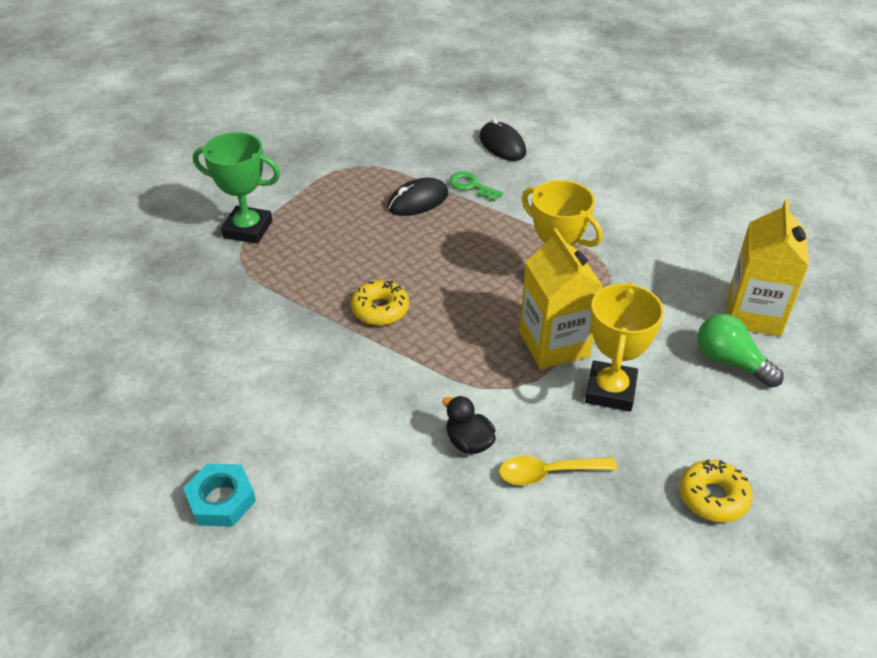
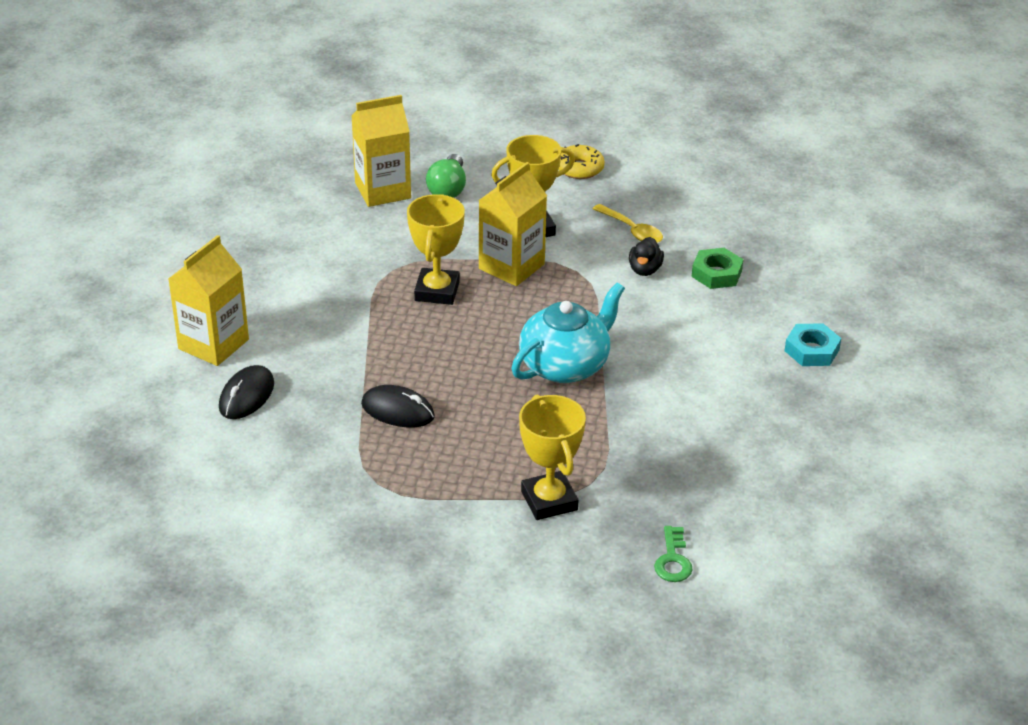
camera: 125 degrees left, 5 degrees down
(248, 229) = (549, 500): green trophy -> yellow trophy
(380, 309) = (565, 365): yellow donut -> turquoise teapot
(411, 501) = (716, 273): none -> green nut
(471, 186) = (341, 387): green key -> green key (673, 560)
(577, 149) = (213, 344): none -> yellow carton

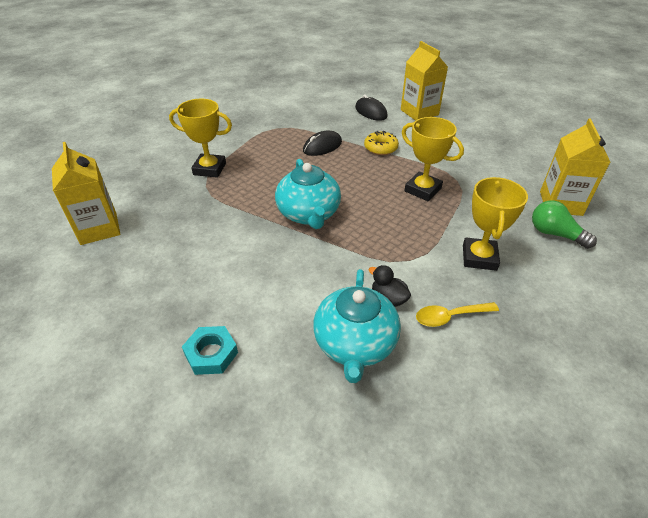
camera: 120 degrees right, 5 degrees up
(511, 266) = (433, 230): yellow carton -> yellow carton (99, 228)
(579, 168) = (571, 325): yellow donut -> yellow donut (380, 148)
(673, 560) = (124, 191): green key -> none
(716, 273) = (355, 344): green nut -> turquoise teapot

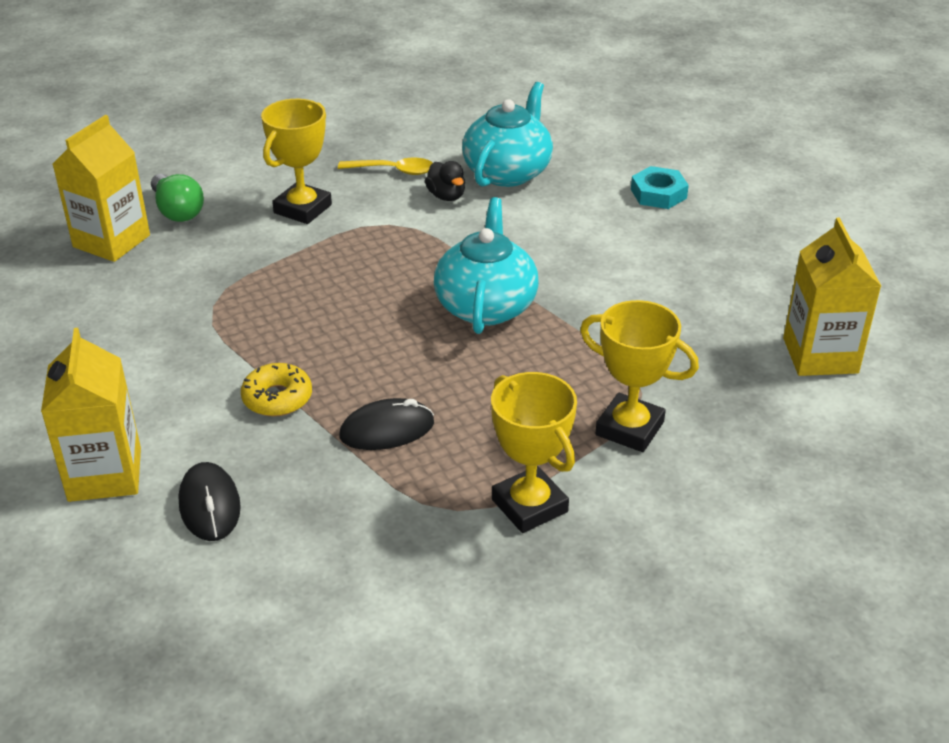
camera: 160 degrees left, 5 degrees down
(423, 190) = (283, 303): yellow trophy -> yellow trophy (529, 505)

